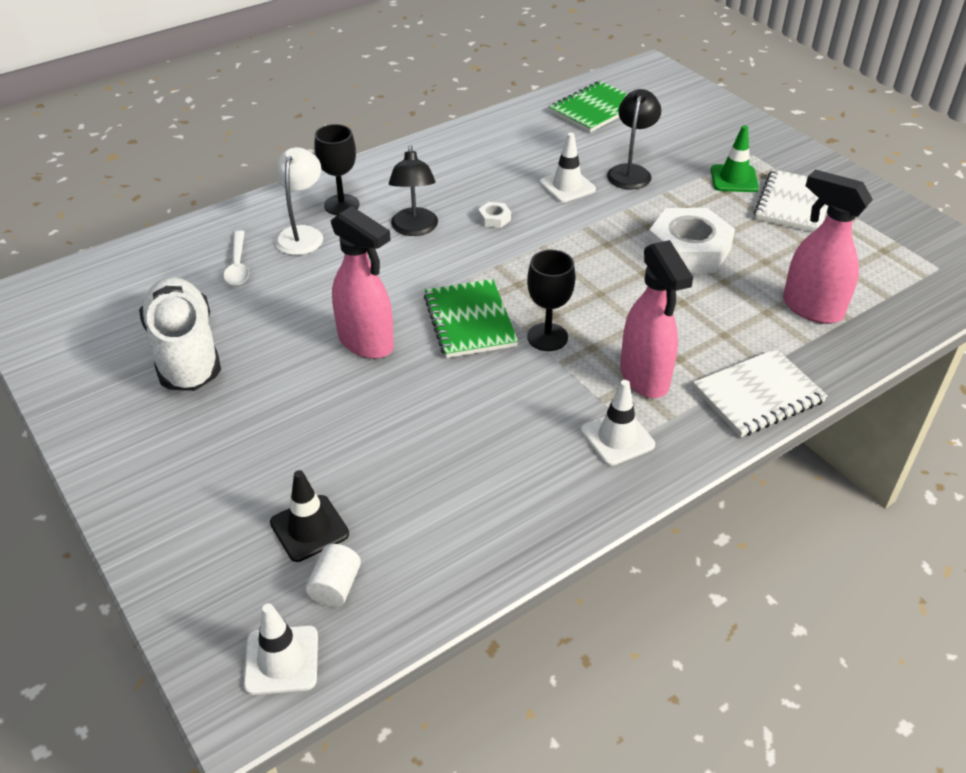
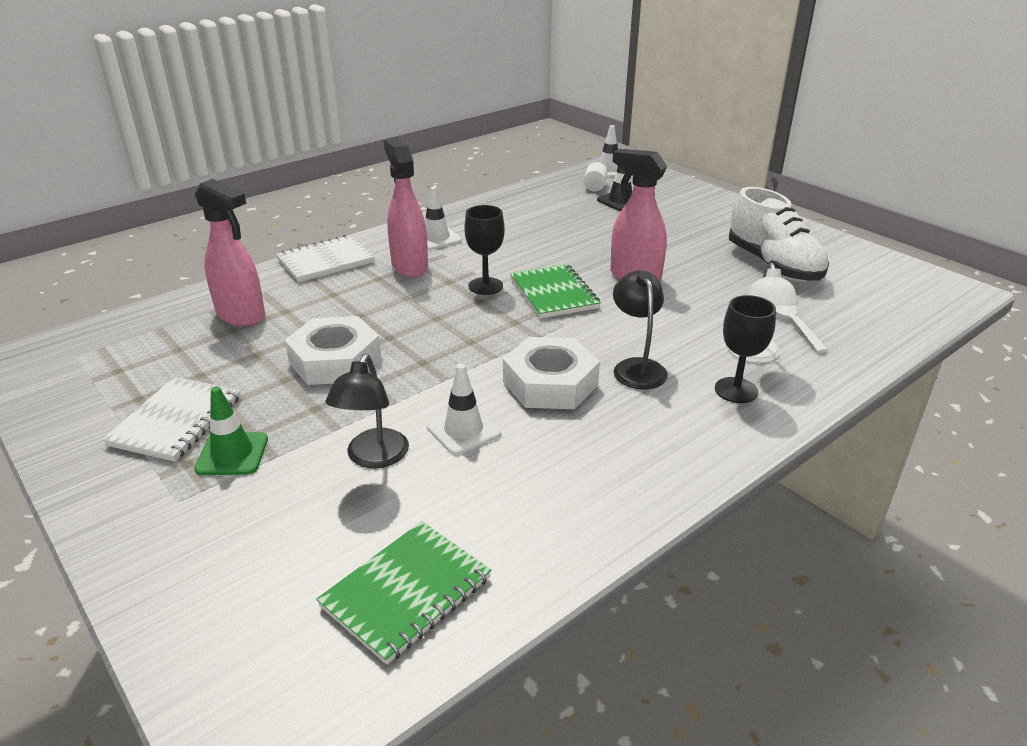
camera: 175 degrees right, 10 degrees down
(494, 218) = (550, 383): white nut -> white nut, size x2.46

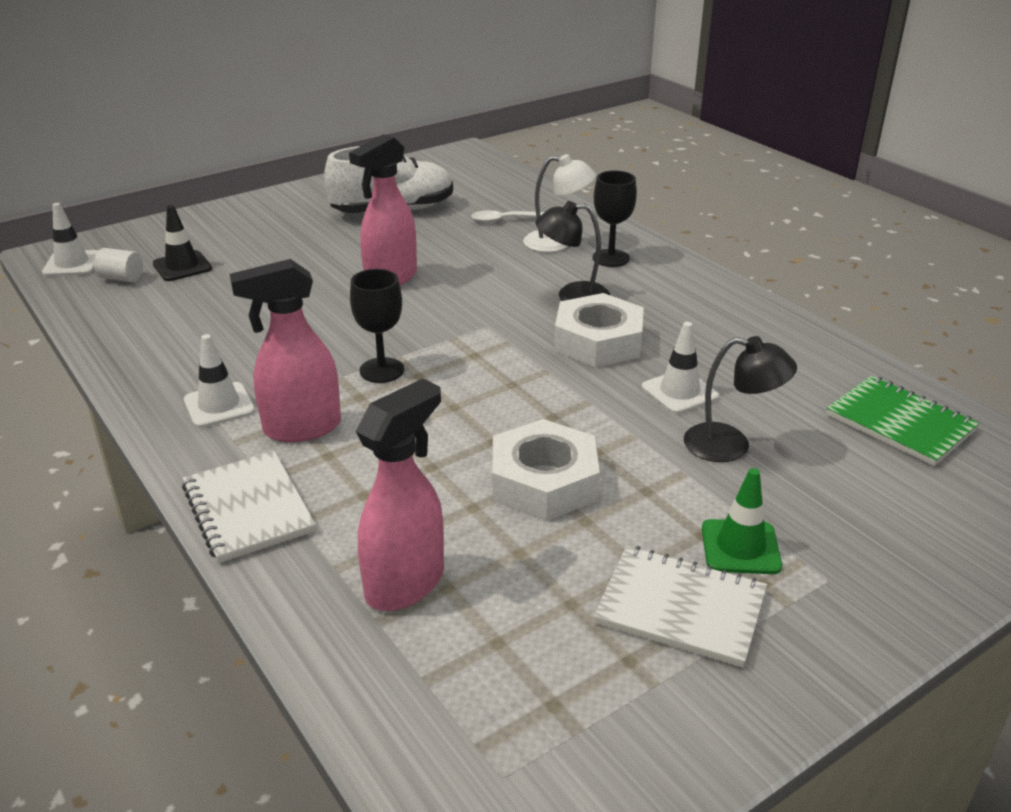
camera: 85 degrees left, 0 degrees up
(554, 293) = (415, 327): green notebook -> none

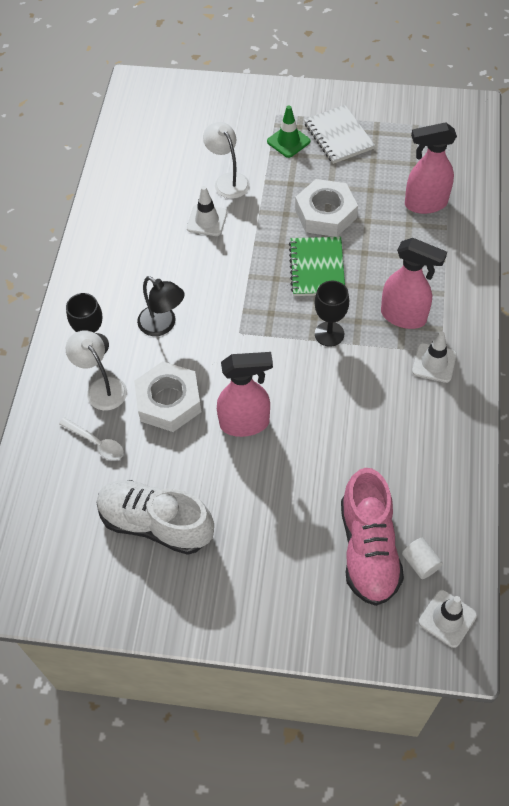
camera: 135 degrees left, 25 degrees up
(182, 266) = (368, 549): black traffic cone -> pink shoe
(248, 509) = (462, 280): white notebook -> none
(598, 341) = (197, 279): white nut -> white nut (168, 401)
(731, 445) = (228, 180): black lamp -> white lamp
(900, 423) = (145, 145): green notebook -> green notebook (316, 268)

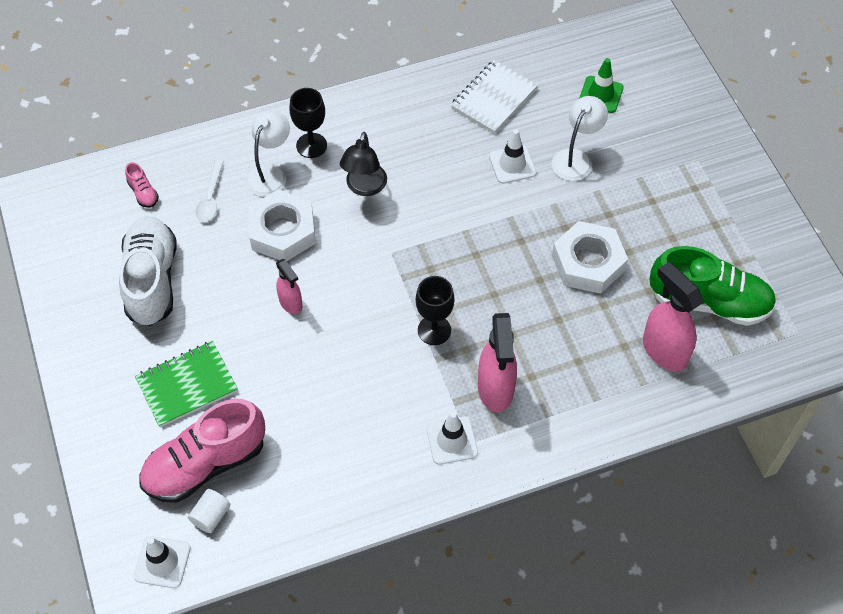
camera: 60 degrees right, 0 degrees up
(54, 496) = (143, 193): none -> pink shoe
(245, 423) = (291, 303): pink spray bottle -> pink spray bottle, size x0.58
(288, 141) = (666, 187): green traffic cone -> green traffic cone (600, 94)
(316, 268) = (511, 285): green notebook -> green notebook (187, 385)
(338, 136) = (706, 229): white notebook -> white notebook (493, 98)
(399, 161) = (709, 302): none -> green shoe

